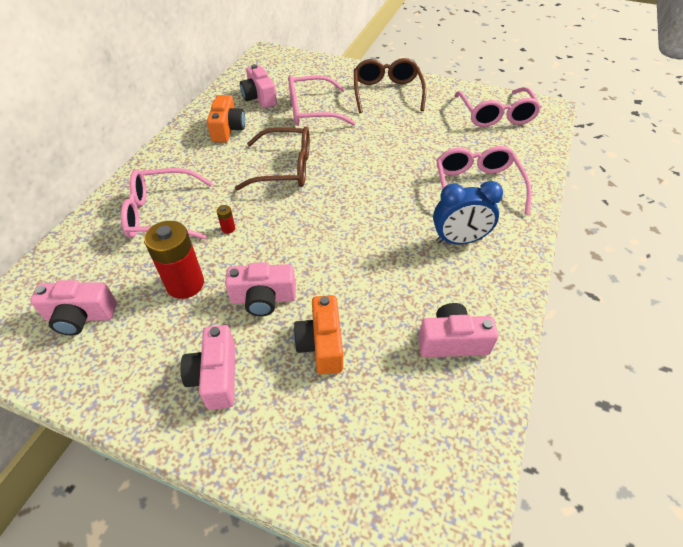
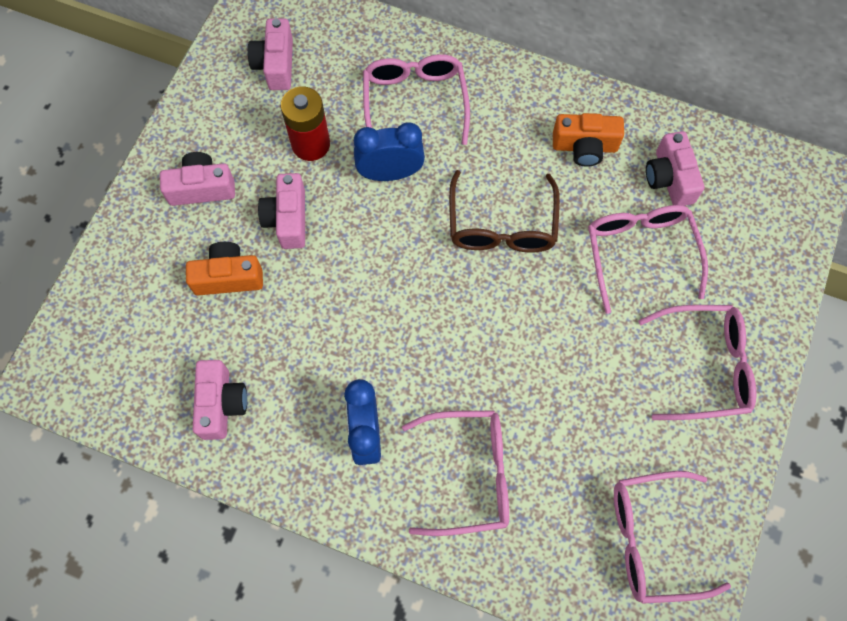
camera: 90 degrees right, 20 degrees up
(228, 229) = (390, 173): red battery -> blue clock
(259, 97) = (669, 178): pink camera -> pink camera turned 75 degrees counterclockwise
(387, 92) = (705, 366): brown glasses -> pink glasses

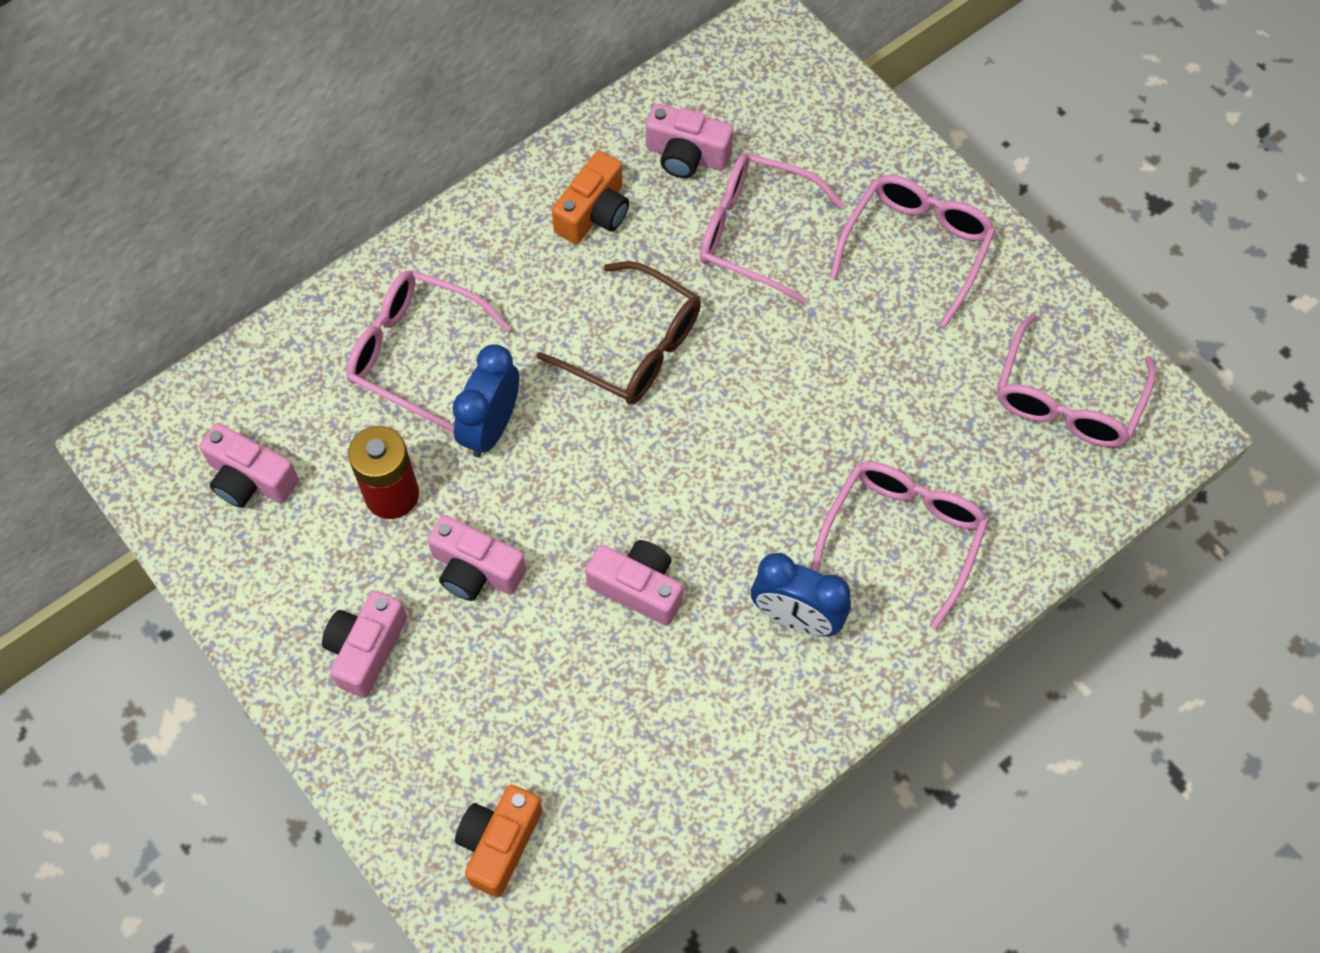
camera: 60 degrees left, 5 degrees down
(221, 404) = (668, 760): pink camera -> pink camera (638, 588)
(228, 277) = (509, 675): orange camera -> orange camera (499, 843)

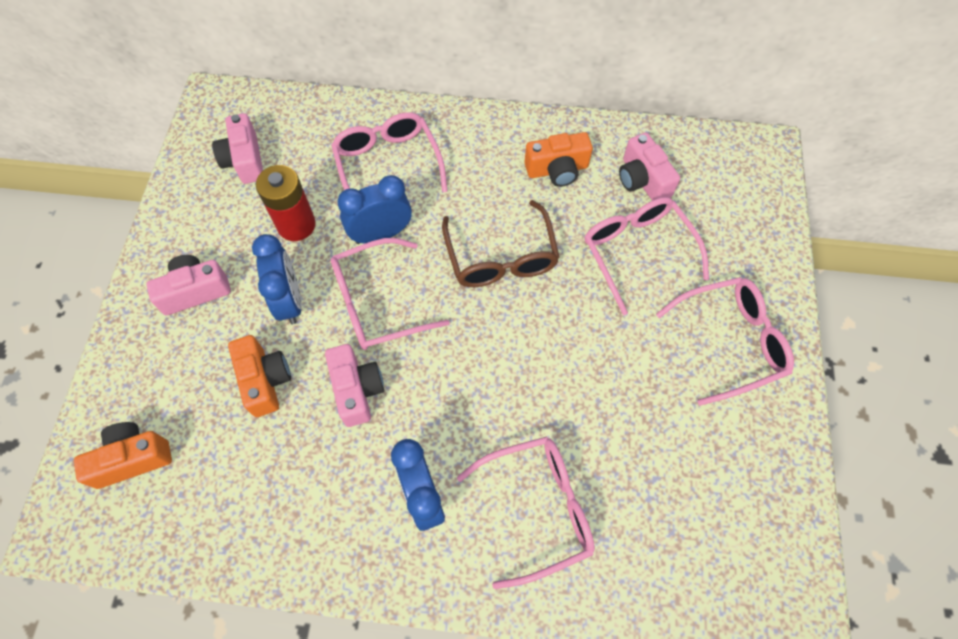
camera: 45 degrees right, 0 degrees up
(476, 570) = (290, 300): pink camera -> blue clock
(541, 661) = (265, 380): none -> orange camera
(1067, 400) = (737, 525): pink glasses -> pink glasses (377, 303)

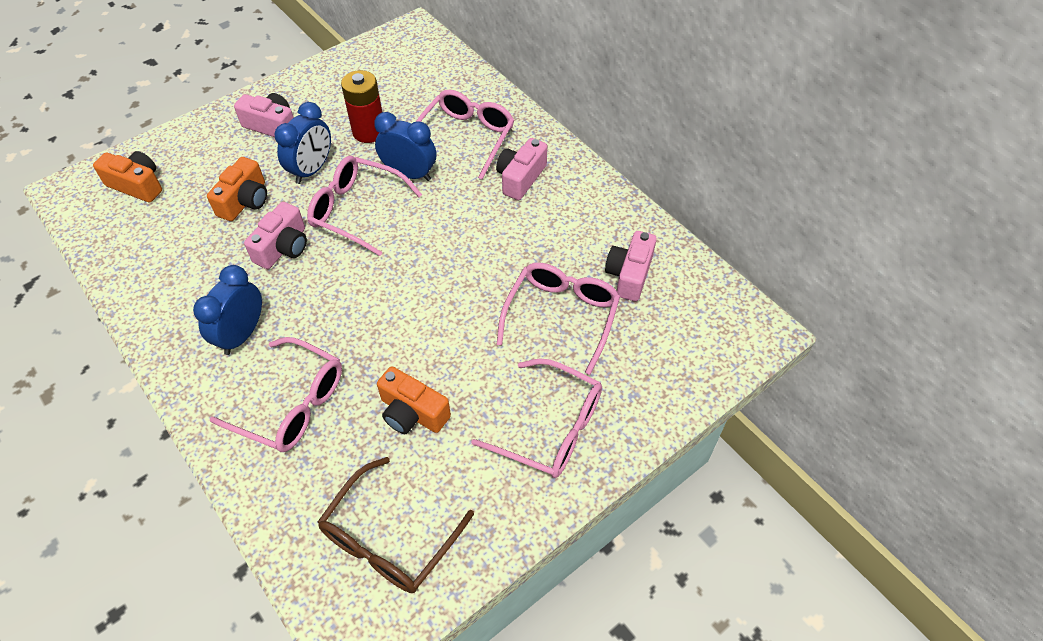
camera: 45 degrees right, 10 degrees down
(245, 160) = (387, 75): pink camera -> pink camera (520, 178)
(501, 258) = (464, 245): brown glasses -> brown glasses (389, 539)
(557, 169) = (575, 222): orange camera -> orange camera (412, 413)

